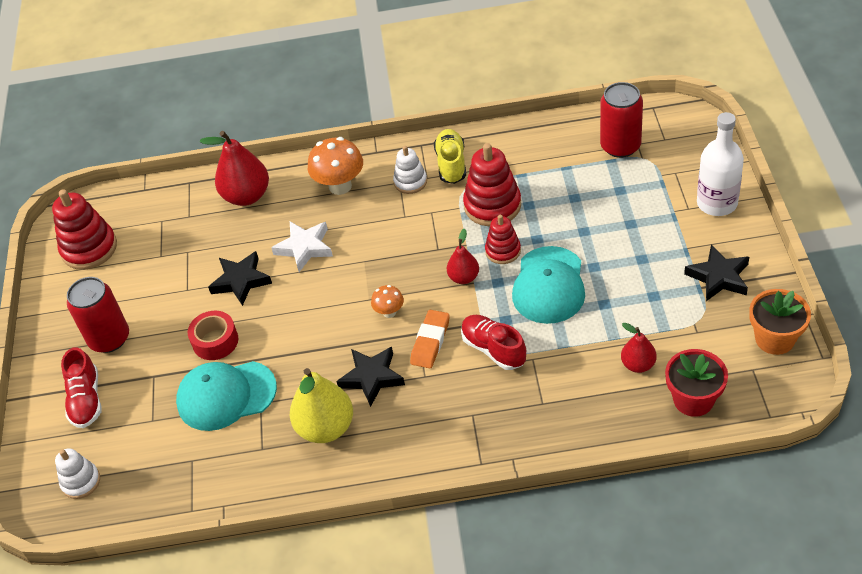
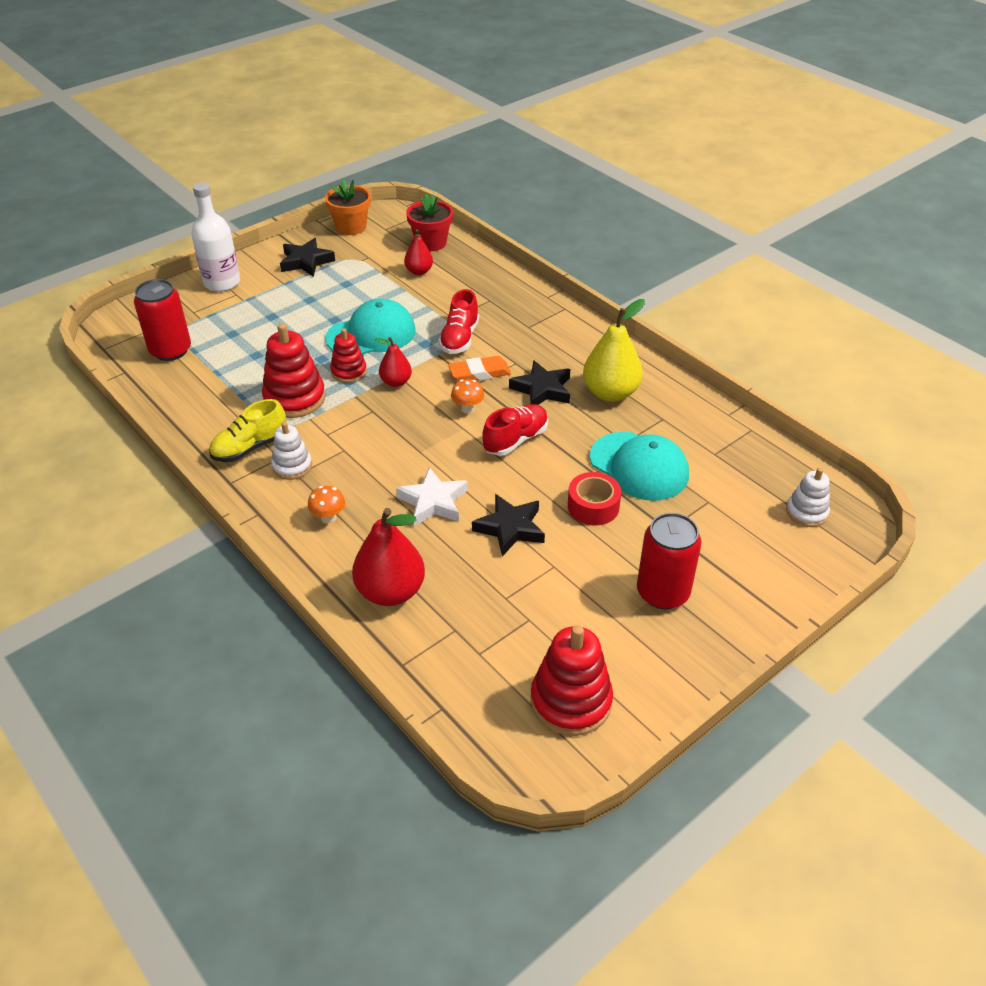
camera: 130 degrees left, 5 degrees down
(86, 400) = (738, 563): red shoe -> red shoe (515, 440)
(340, 186) = (328, 517): orange mushroom -> orange mushroom, size x0.54

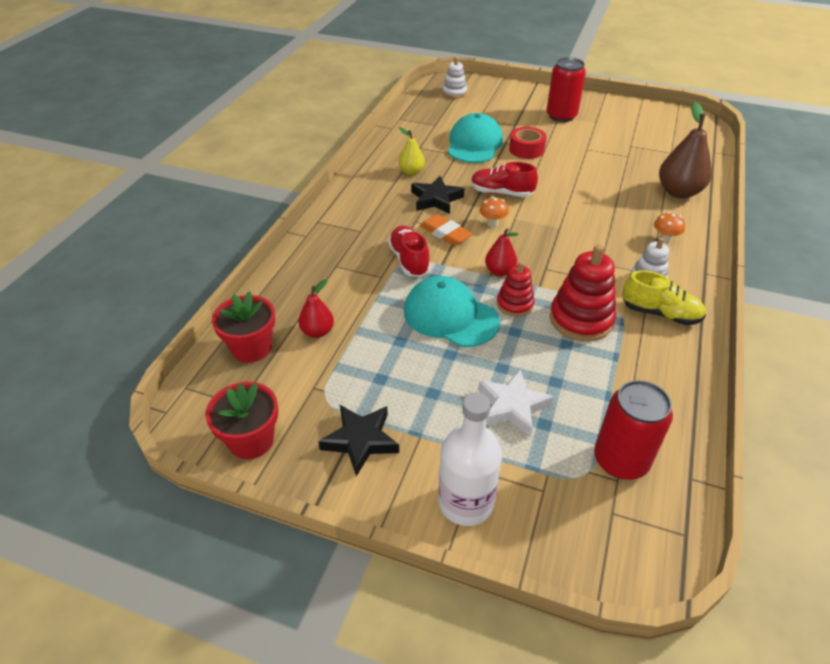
camera: 120 degrees left, 0 degrees up
(351, 227) = (251, 440): orange flower pot -> red flower pot
(390, 591) = (678, 192): red pear -> brown pear
(433, 502) = (596, 204): white star -> white star (512, 406)
(459, 338) = (409, 260): red shoe -> red shoe turned 90 degrees counterclockwise
(510, 528) = (579, 170): black star -> none
(571, 701) = (657, 122): red stacking toy -> none
(610, 393) = (411, 172): yellow pear -> yellow pear, size x0.56

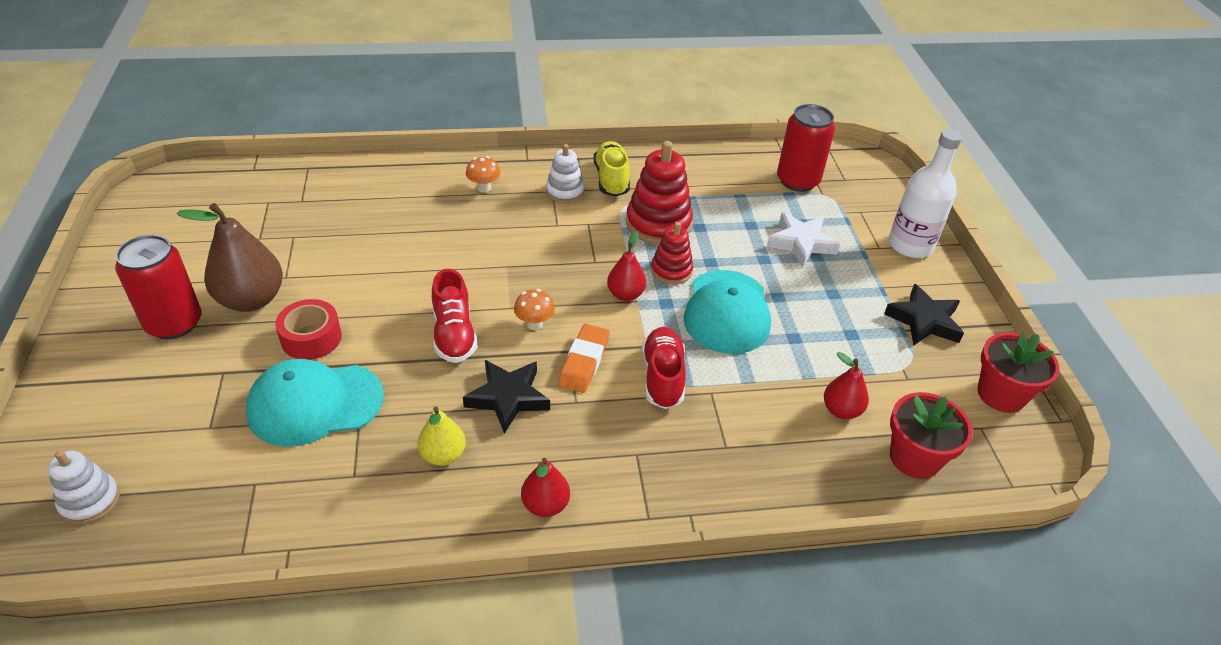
camera: 120 degrees left, 0 degrees up
(354, 193) = (545, 505): none -> red pear
(409, 260) = (662, 377): red shoe -> red shoe turned 135 degrees clockwise
(678, 192) = (374, 187): brown pear -> brown pear (251, 300)

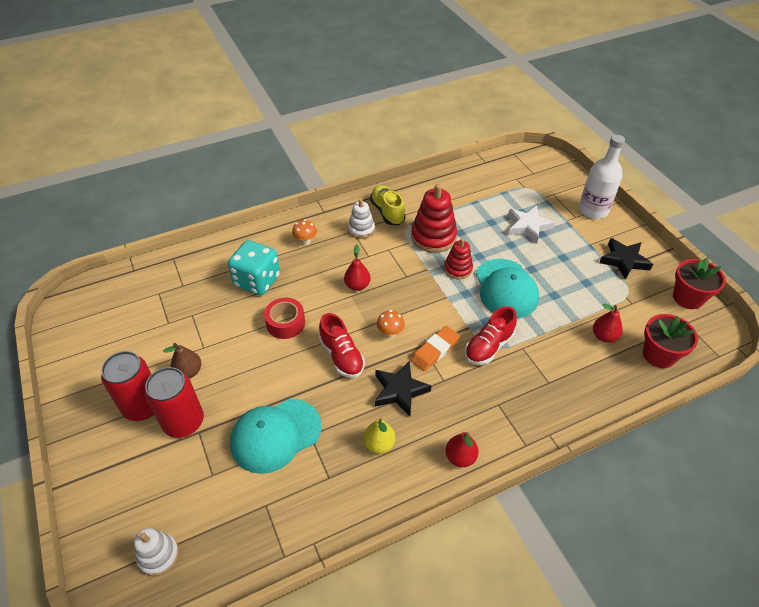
camera: 15 degrees left, 5 degrees up
(251, 300) = (189, 371): brown pear -> brown pear, size x0.56
(311, 338) = (247, 388): red tape -> red tape (285, 323)
(396, 219) = (257, 281): none -> turquoise dice
(584, 362) = (435, 350): orange eraser -> orange eraser turned 45 degrees clockwise
(625, 294) = (437, 294): red pear -> red pear (357, 285)
(662, 377) = (488, 346): red shoe -> red shoe turned 120 degrees counterclockwise
(797, 181) = (505, 182): red can -> red can (183, 422)

